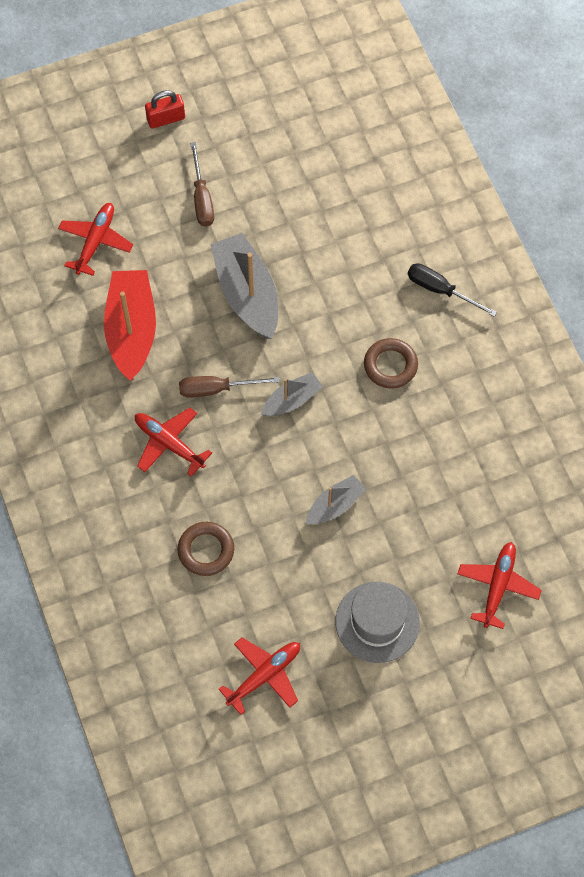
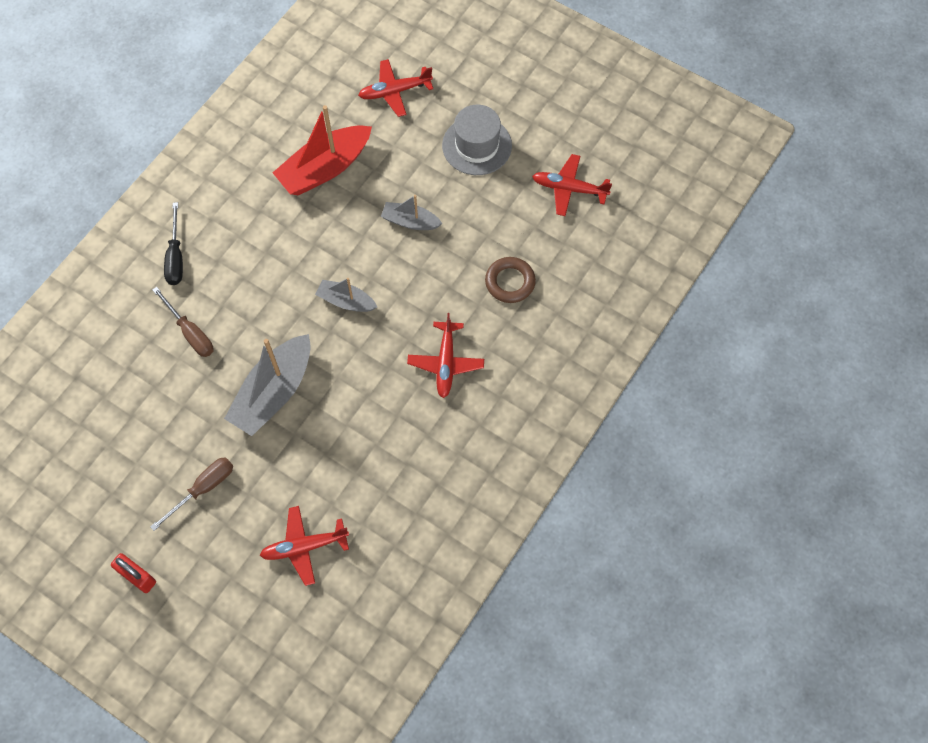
camera: 125 degrees left, 0 degrees up
(131, 330) = (368, 458): red boat -> red boat (325, 168)
(216, 389) = (375, 360): brown screwdriver -> brown screwdriver (190, 333)
(390, 365) = (268, 252): brown ring -> none

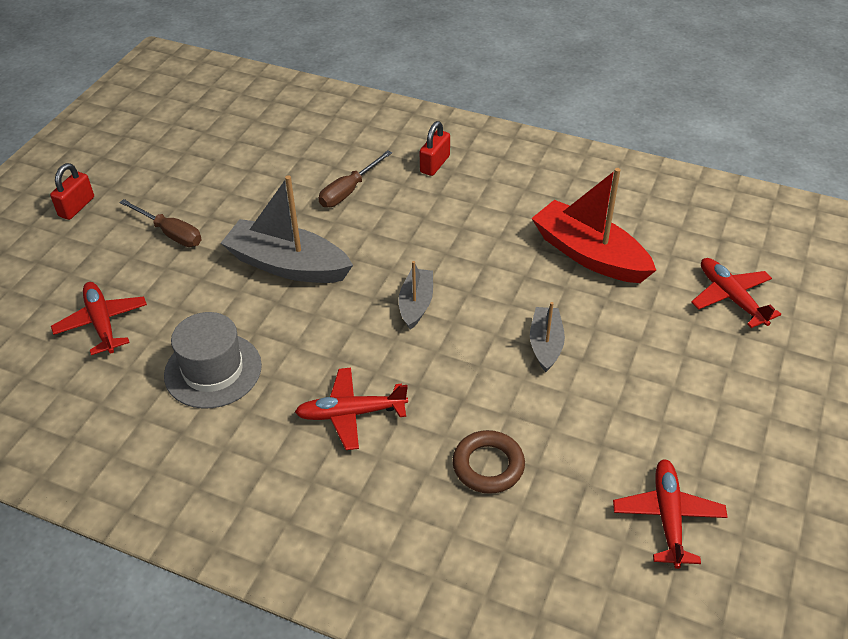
camera: 80 degrees right, 20 degrees down
(175, 257) = (435, 164): black screwdriver -> red padlock
(477, 145) = (690, 394): grey hat -> grey hat (213, 370)

